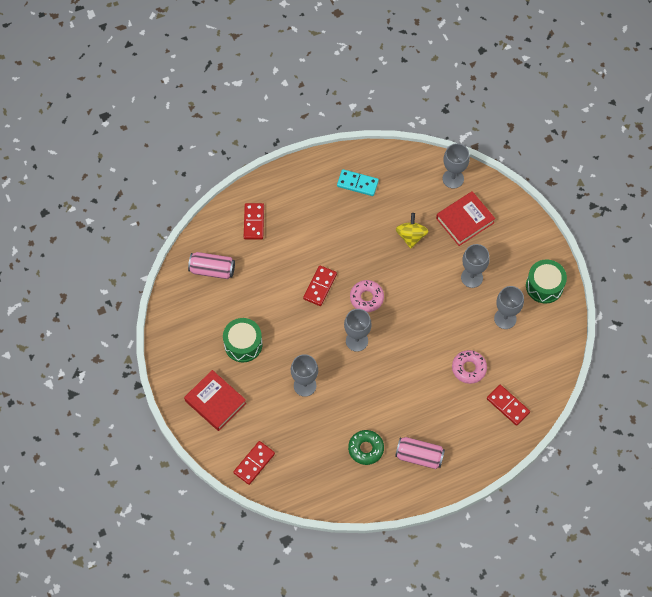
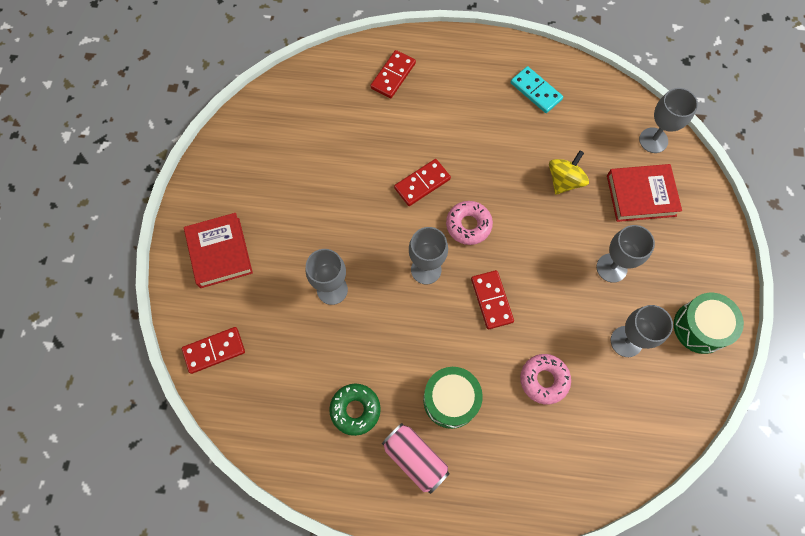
camera: 30 degrees right, 5 degrees up
(212, 270) = (314, 104): pink can -> none
(243, 344) = (294, 203): green drum -> green drum (451, 400)
(508, 405) = (568, 458): red domino -> red domino (491, 300)

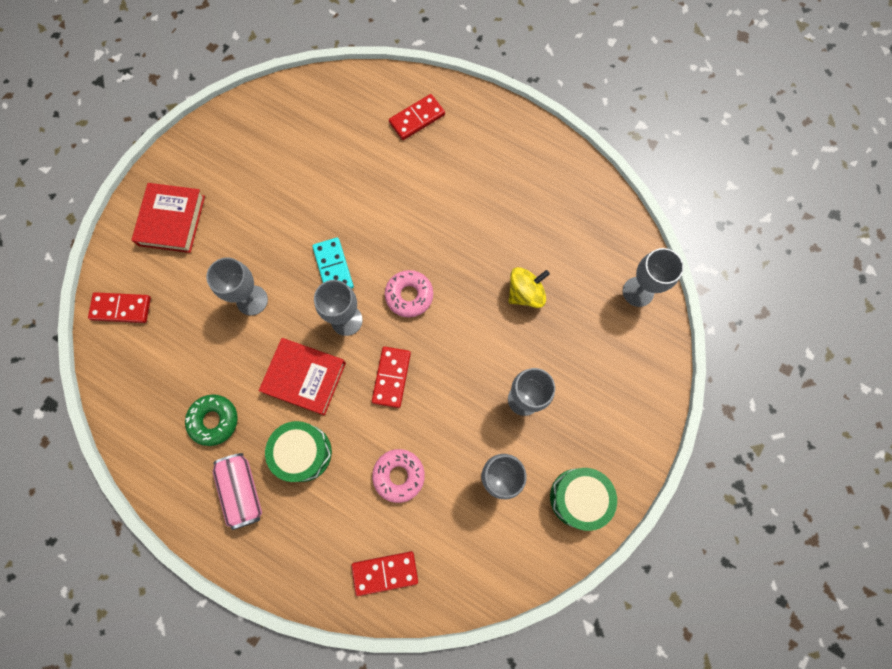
camera: 25 degrees right, 5 degrees up
(422, 183) = (387, 236): red domino -> red domino (385, 572)
(535, 91) = (547, 192): turquoise domino -> turquoise domino (333, 267)
(641, 195) = (593, 341): red book -> red book (305, 377)

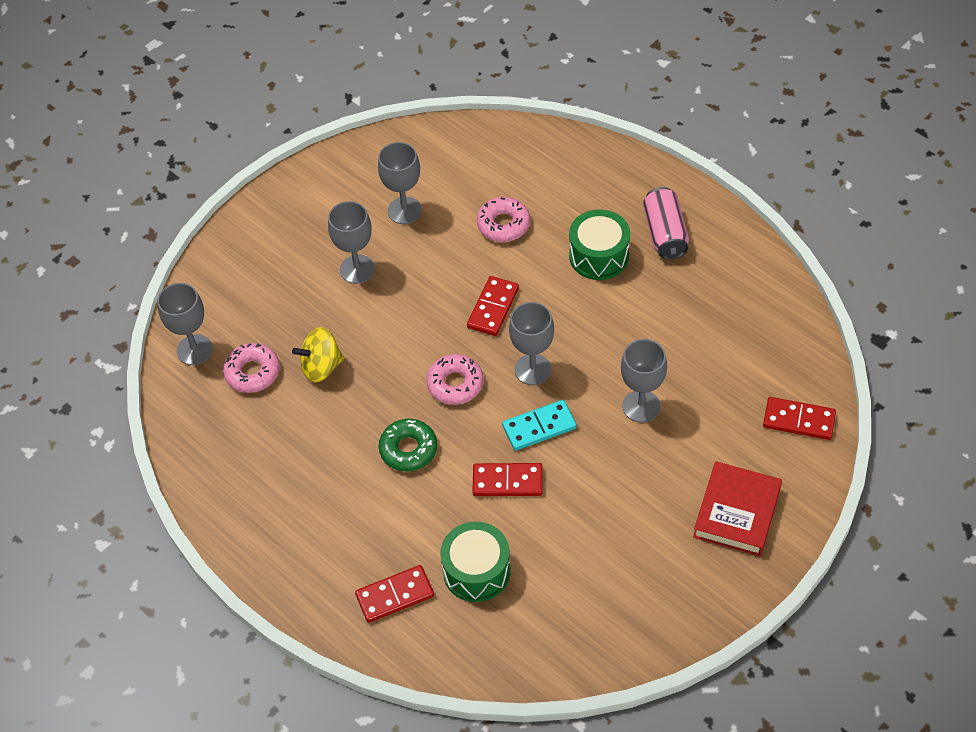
camera: 165 degrees left, 20 degrees down
(214, 420) = (692, 296): green donut -> green donut (408, 449)
(305, 377) = (588, 321): red book -> none
(333, 267) = (539, 427): turquoise domino -> turquoise domino turned 75 degrees clockwise
(385, 572) = (532, 155): red domino -> red domino (507, 482)
(578, 497) = (331, 184): green drum -> green drum (476, 571)
(581, 278) = (252, 372): none -> pink donut

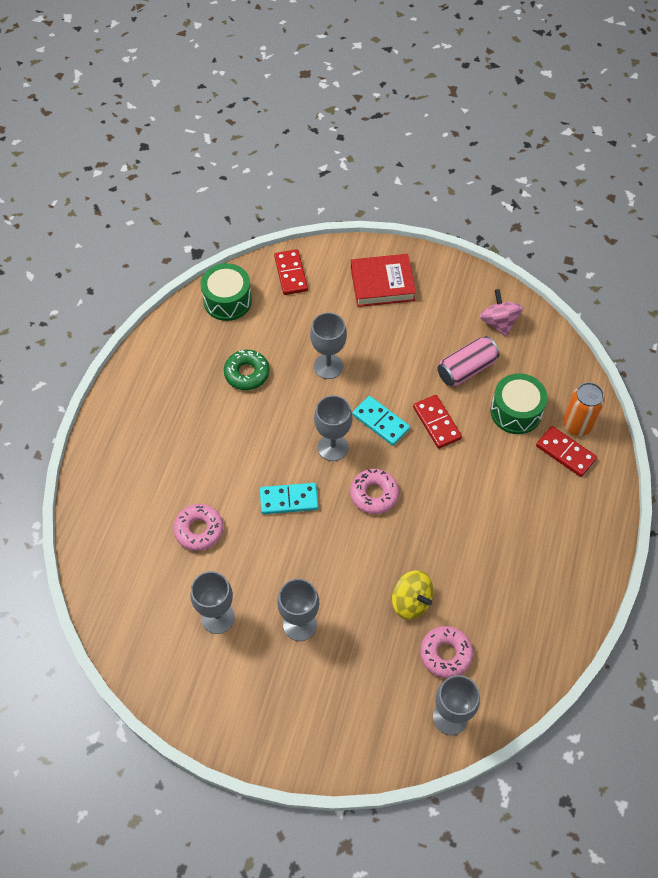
camera: 120 degrees left, 5 degrees up
(408, 449) = (448, 499): green donut -> green donut (247, 373)
(422, 628) = (577, 425): none -> orange can
(493, 308) = (289, 500): red domino -> turquoise domino
(599, 256) = (201, 446): green drum -> green drum (227, 301)
(612, 617) = (499, 323): none -> pink spinning top
(665, 233) = (158, 409): pink can -> pink can (466, 369)

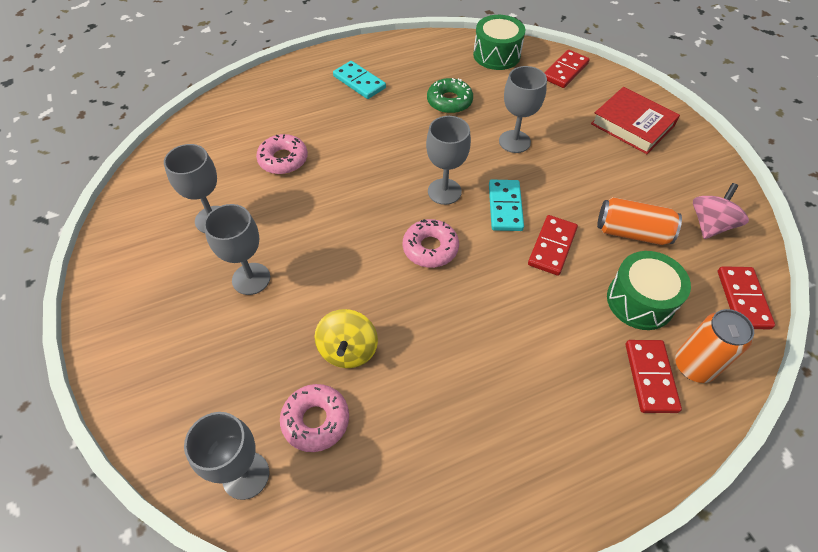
camera: 50 degrees right, 5 degrees down
(289, 500) = (365, 195): turquoise domino -> turquoise domino (359, 82)
(466, 369) = (632, 232): pink can -> orange can
(560, 359) = (742, 299): none -> red domino

